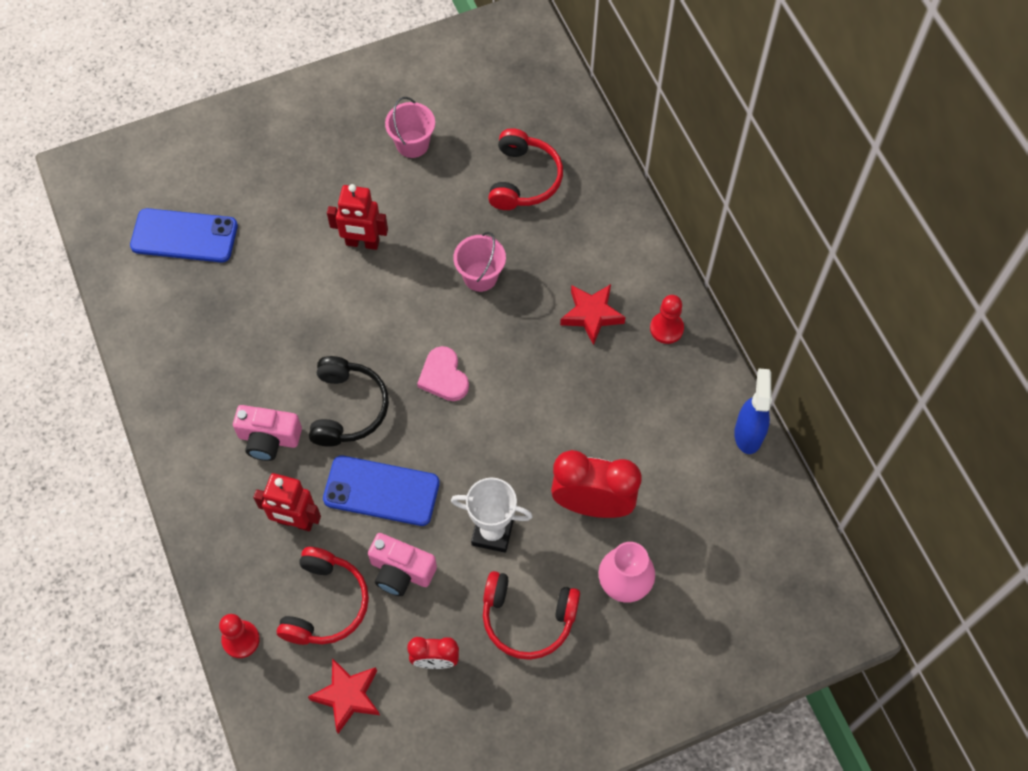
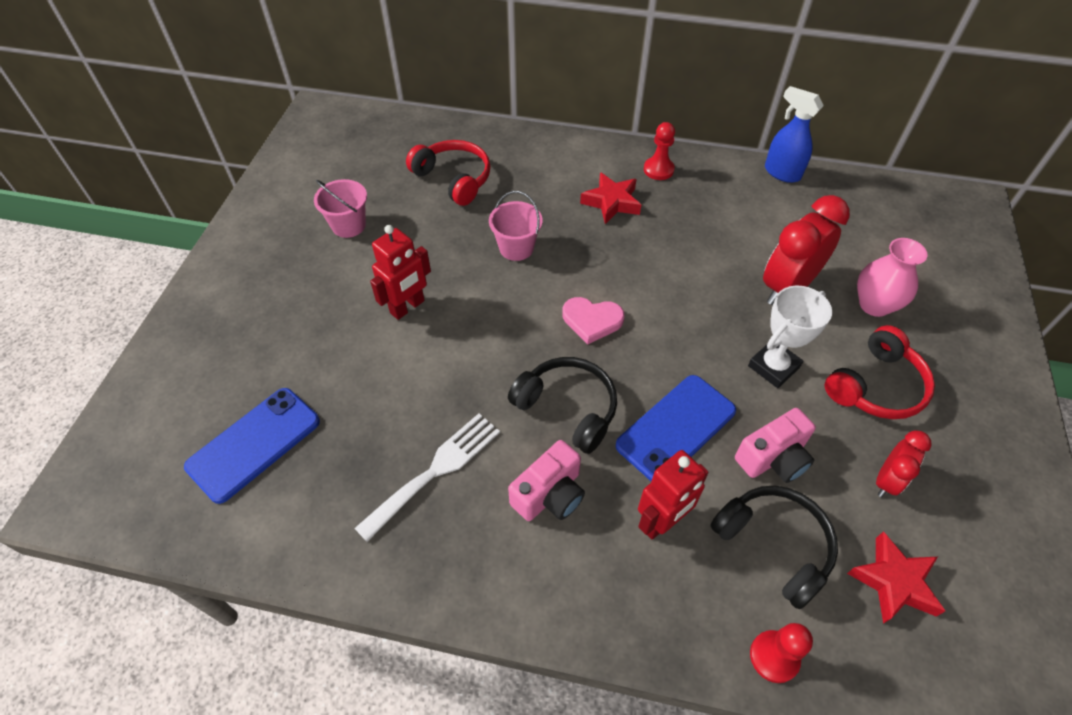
camera: 55 degrees left, 10 degrees down
(239, 357) = (435, 470): none -> white fork
(325, 604) = (774, 545): red headphones -> black headphones

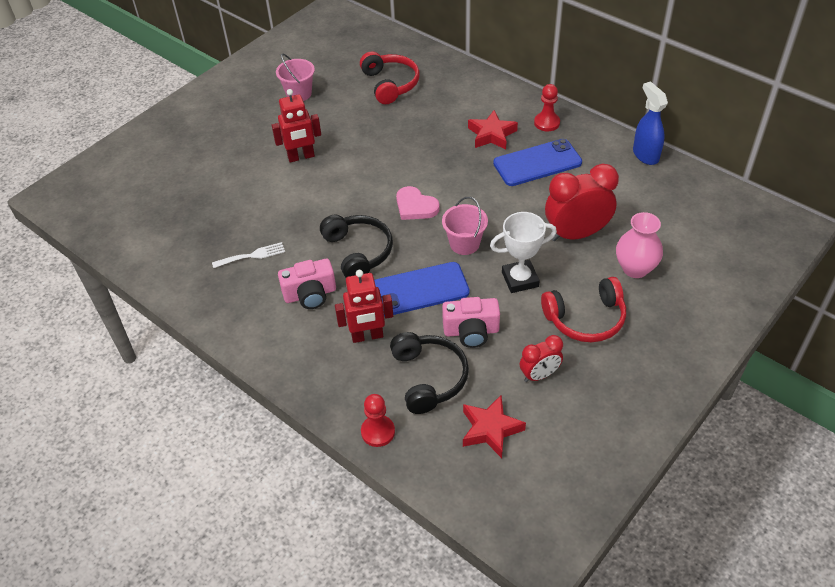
camera: 30 degrees right, 5 degrees down
(254, 444) = (161, 202): blue phone -> blue phone (537, 163)
(435, 470) = (252, 255): white fork -> white fork, size x0.61
(516, 248) = (399, 143): pink bucket -> pink bucket (464, 244)

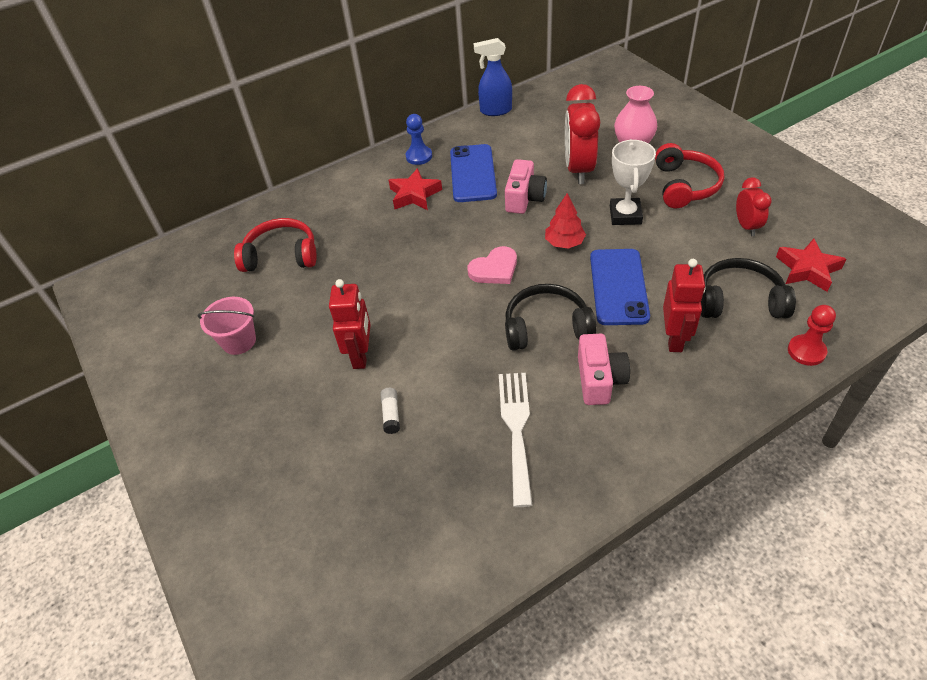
camera: 70 degrees left, 0 degrees up
(251, 187) = (391, 414): none -> white glue stick
(252, 255) = (516, 429): white fork -> white fork, size x1.63
(464, 244) = (564, 243): pink bucket -> red tree
(471, 331) = (684, 260): pink camera -> pink camera (524, 198)
(547, 123) = (419, 156): red pawn -> blue pawn

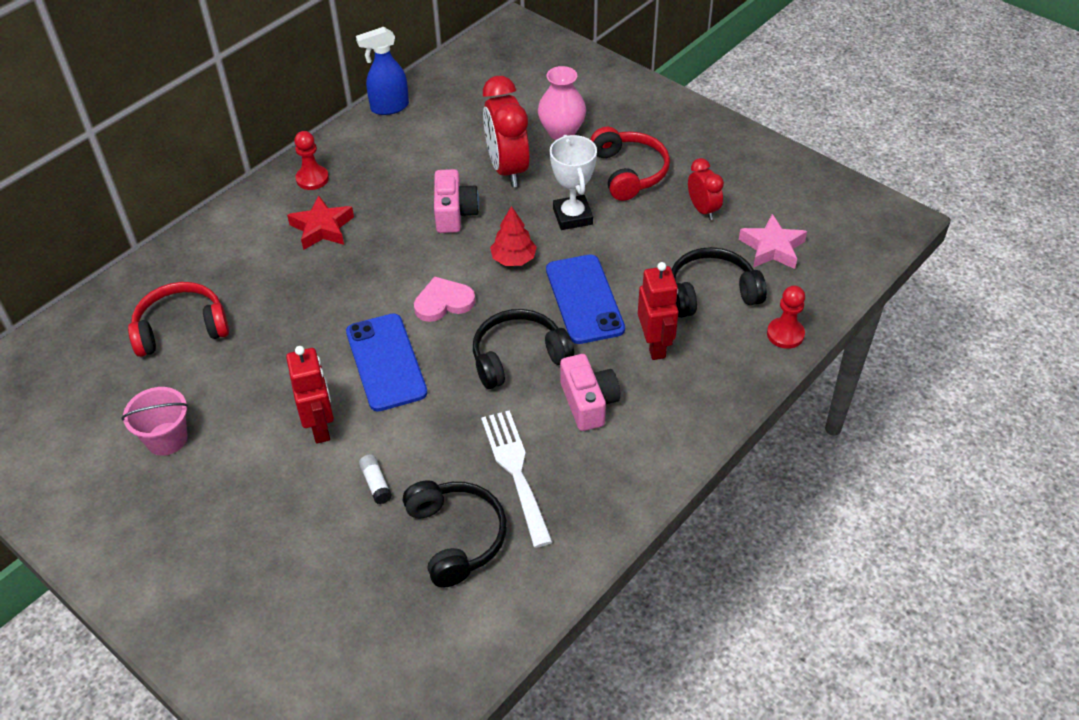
camera: 20 degrees left, 0 degrees up
(419, 156) = (312, 179): blue pawn -> red pawn
(446, 479) = (456, 537): none -> black headphones
(473, 173) = (385, 191): blue phone -> blue phone (386, 362)
(494, 269) = (443, 302): pink heart -> pink heart turned 150 degrees counterclockwise
(807, 269) = (772, 248): red star -> pink star

